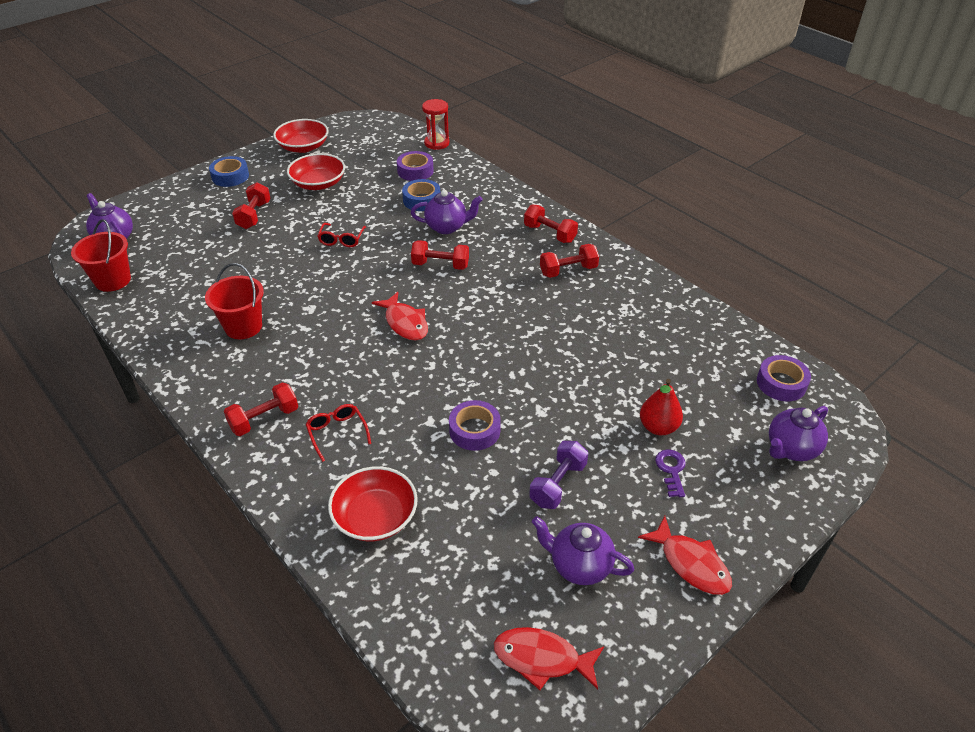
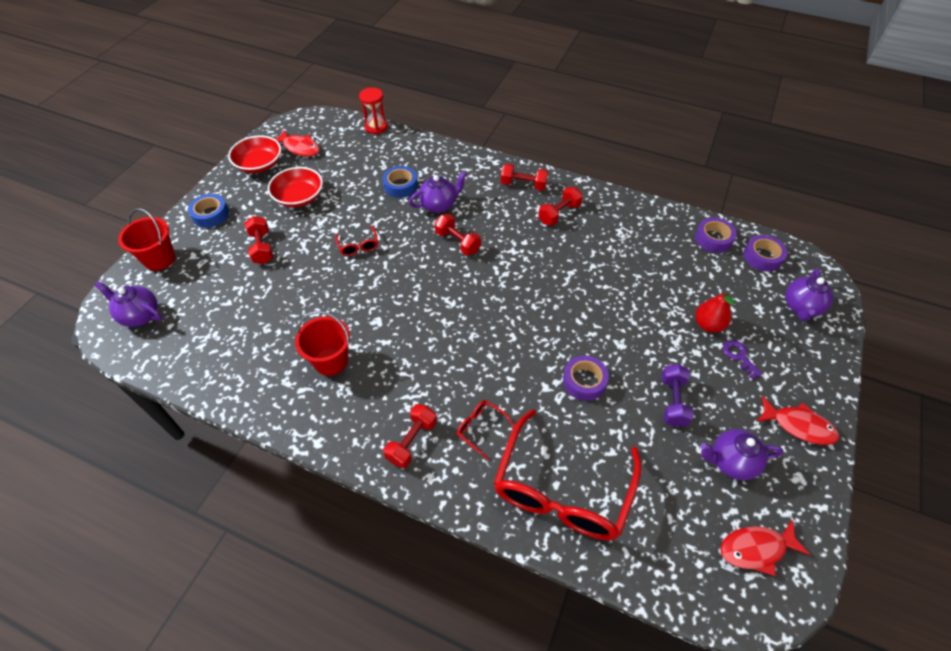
camera: 25 degrees left, 10 degrees up
(113, 280) = (171, 360): red bucket -> red bucket (159, 259)
(375, 517) = (562, 489): red bowl -> red glasses
(405, 323) = (466, 306): red fish -> red fish (300, 148)
(415, 171) = (376, 159): purple tape -> purple tape (713, 239)
(440, 265) = (457, 242): red dumbbell -> red dumbbell turned 60 degrees clockwise

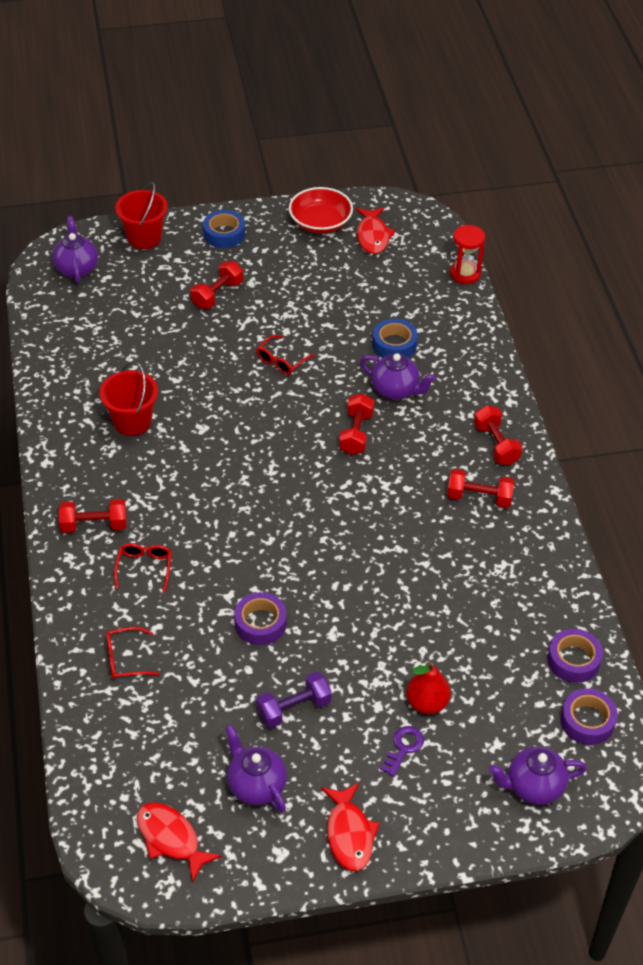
camera: 55 degrees right, 5 degrees down
(299, 197) = (304, 279): red bowl -> none
(562, 489) = (125, 659): red glasses -> red glasses, size x0.40

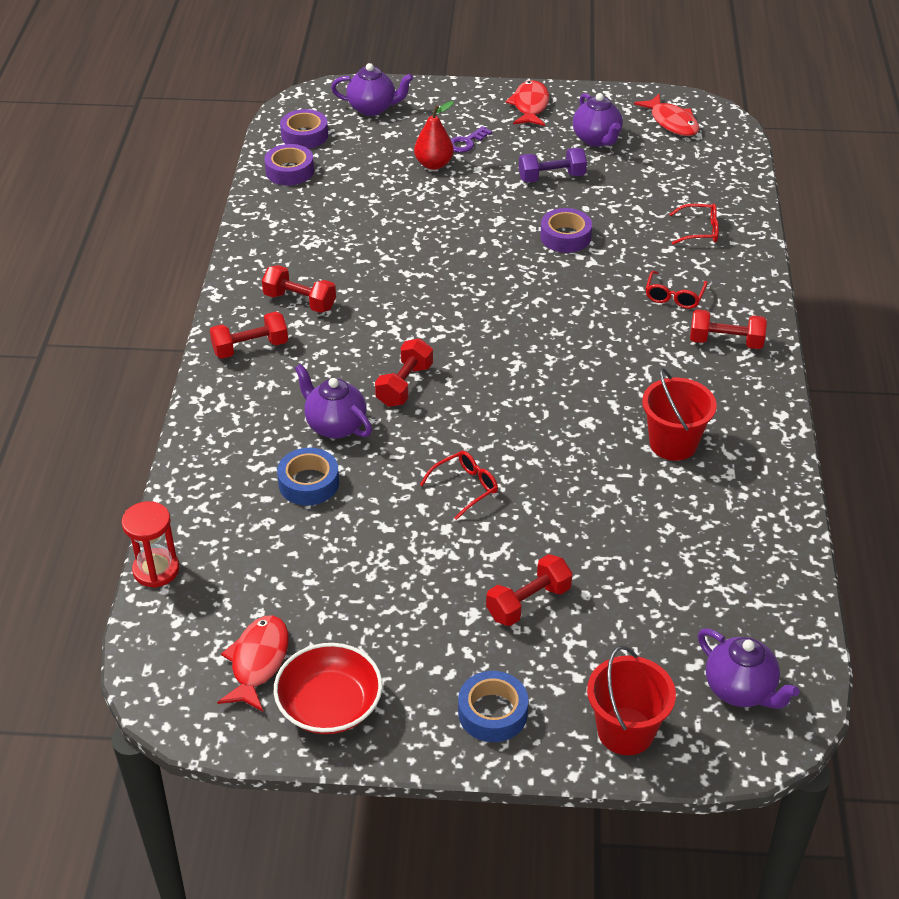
camera: 165 degrees left, 5 degrees down
(77, 269) = (740, 690): purple teapot -> purple teapot turned 45 degrees counterclockwise
(496, 444) = (250, 348): red dumbbell -> red dumbbell turned 75 degrees clockwise

